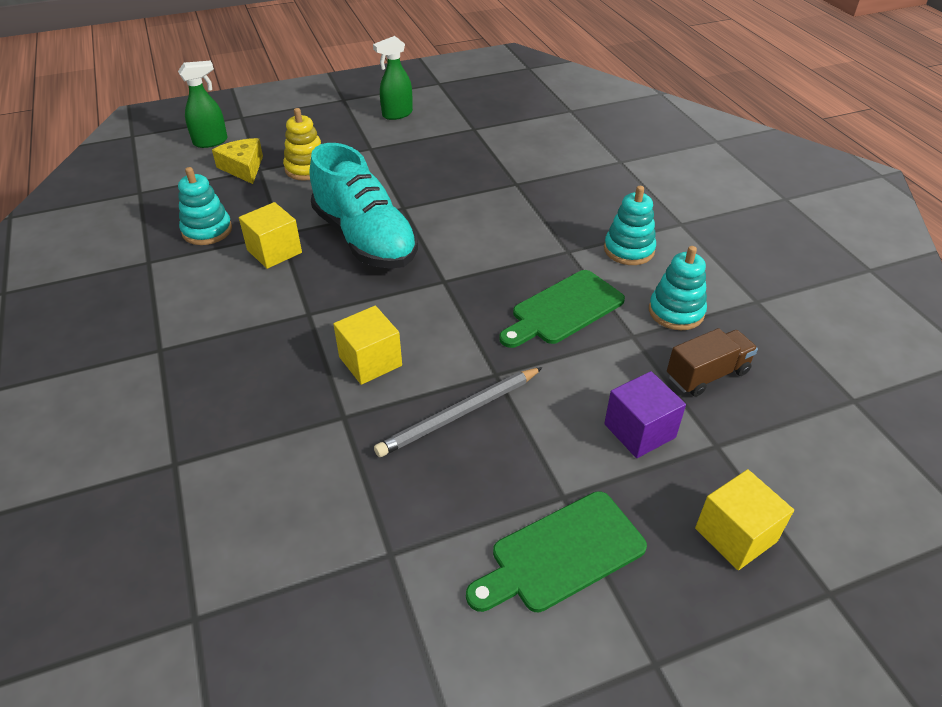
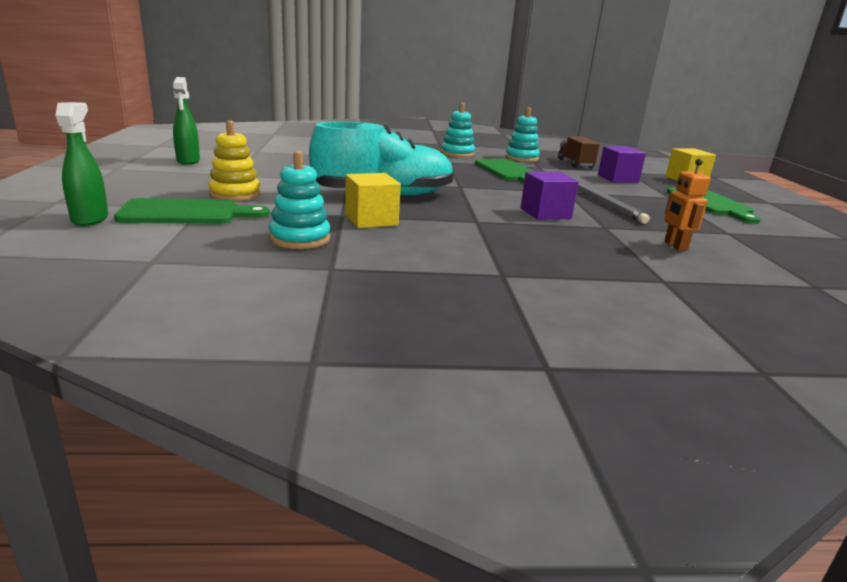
camera: 75 degrees left, 20 degrees down
(243, 167) = (186, 213): yellow cheese -> green cutting board
(297, 482) = (675, 246): none -> orange robot
(370, 361) = (545, 213): yellow cube -> purple cube

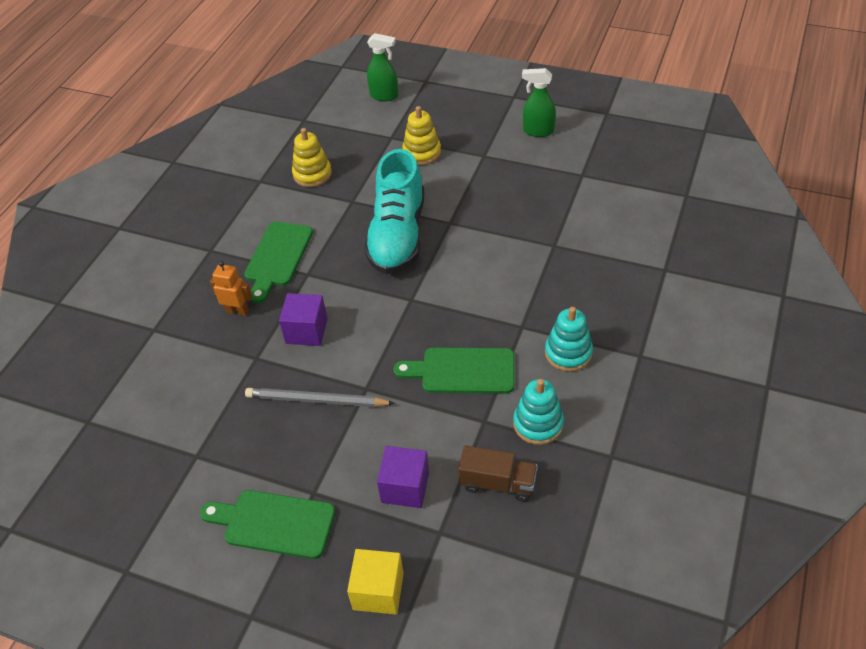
camera: 120 degrees right, 25 degrees up
(186, 213) = (382, 130): green cutting board -> green cutting board (277, 257)
(300, 238) = (312, 174): turquoise stacking toy -> yellow stacking toy
(371, 220) = (334, 213): yellow cube -> none
(675, 246) = (195, 382): orange robot -> orange robot (237, 311)

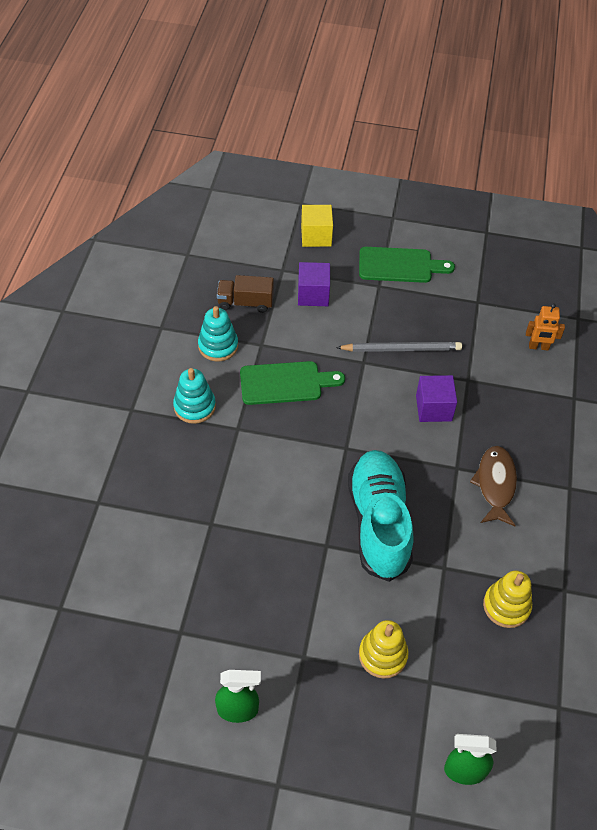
camera: 165 degrees right, 5 degrees up
(237, 311) = (506, 422): orange robot -> orange robot (538, 347)
(277, 257) = (495, 484): green cutting board -> brown fish

